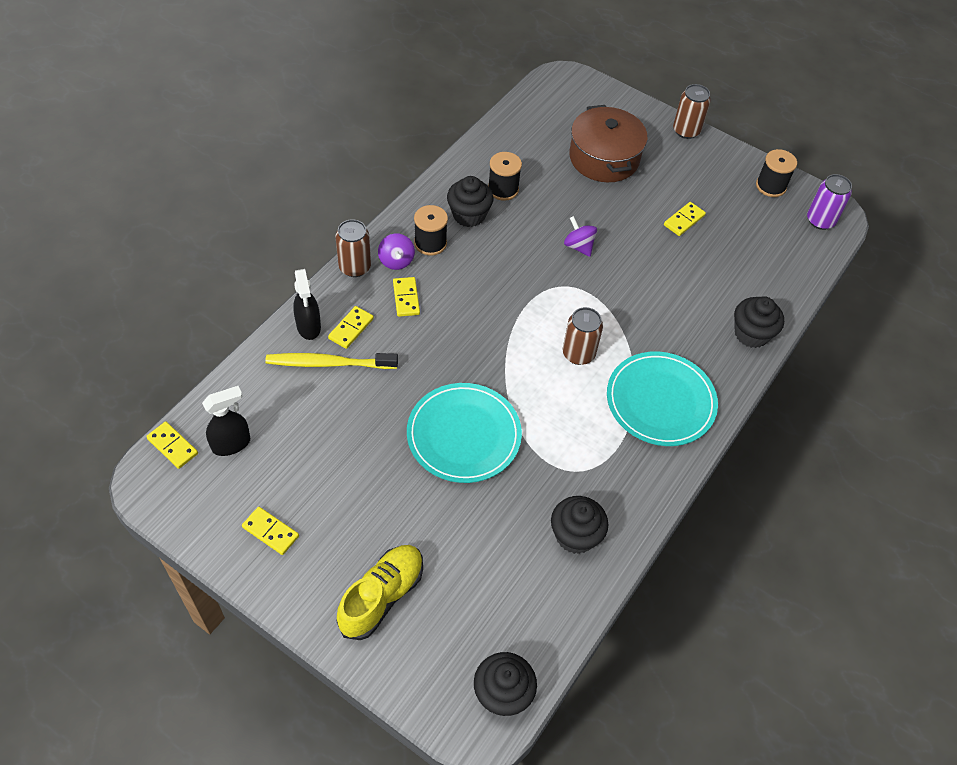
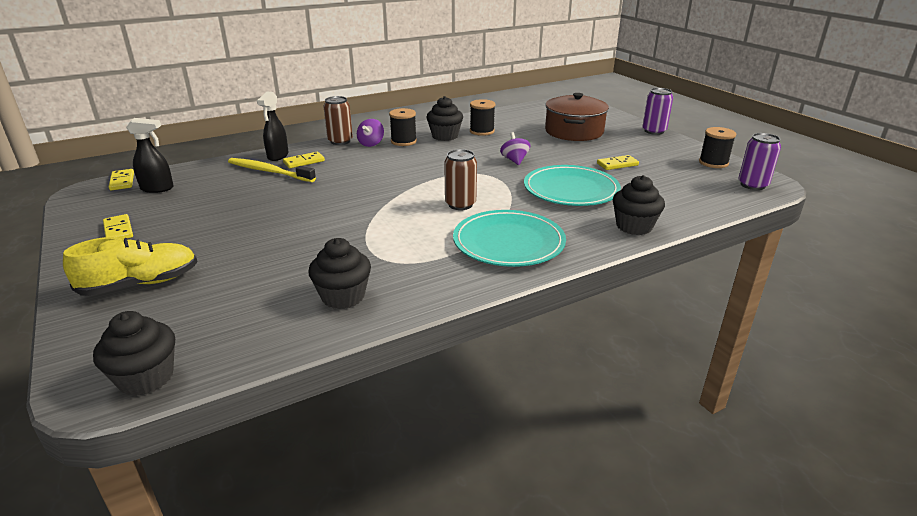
camera: 30 degrees right, 25 degrees down
(406, 298) = (358, 158): yellow domino -> none
(464, 435) = (319, 221): turquoise plate -> turquoise plate (571, 189)
(686, 131) = (654, 131): brown can -> purple can

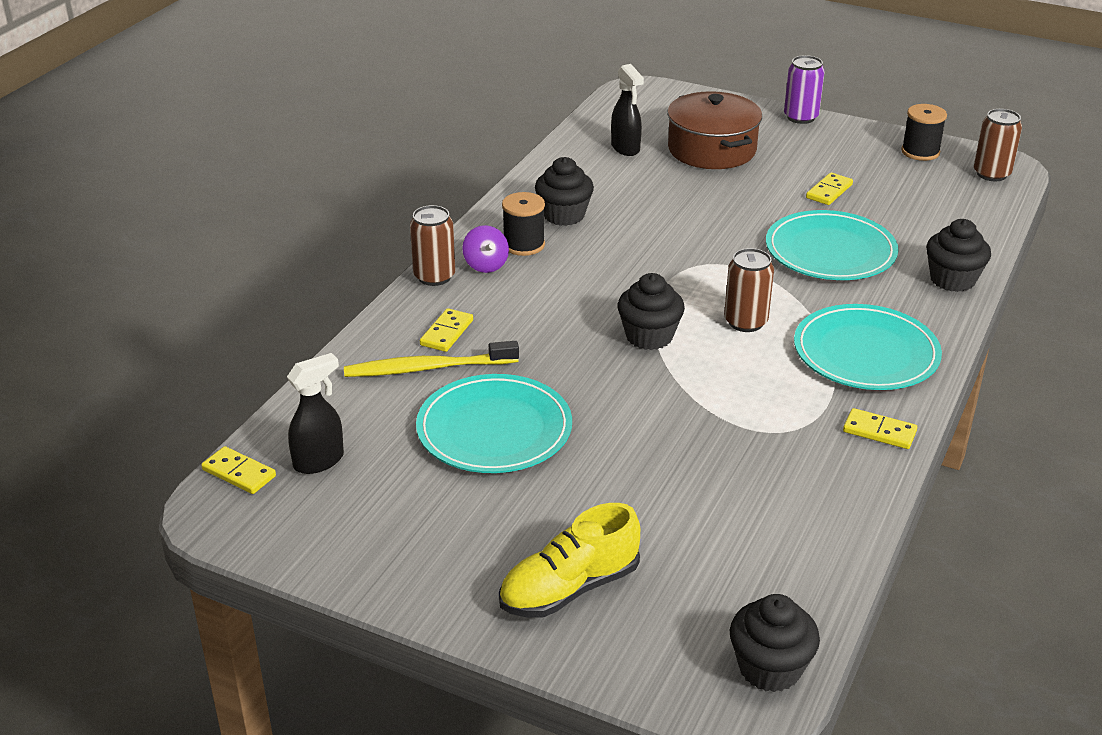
camera: 35 degrees left, 5 degrees up
(118, 230) = (397, 542): yellow domino -> yellow domino (879, 431)
(140, 284) = (569, 589): yellow shoe -> yellow shoe turned 150 degrees counterclockwise
(248, 204) = (494, 429): none -> turquoise plate
(277, 156) = (391, 337): black spray bottle -> black spray bottle (625, 148)
(343, 296) = (807, 493): black cupcake -> black cupcake (649, 336)
(482, 131) = (598, 189): black spool -> none
(514, 160) = (709, 227): purple spinning top -> none
(752, 185) = (991, 174): purple can -> brown can

